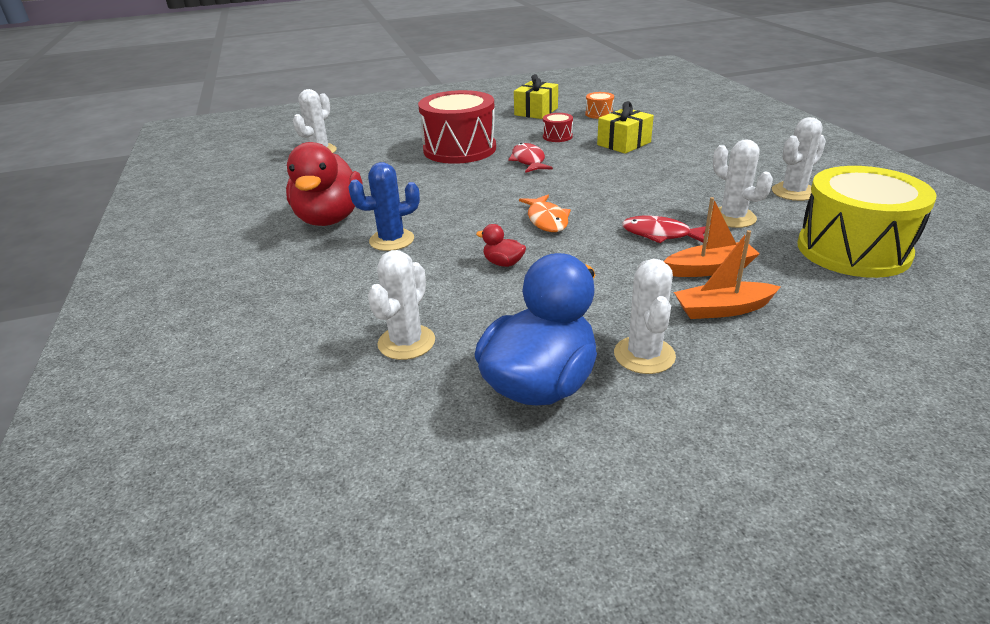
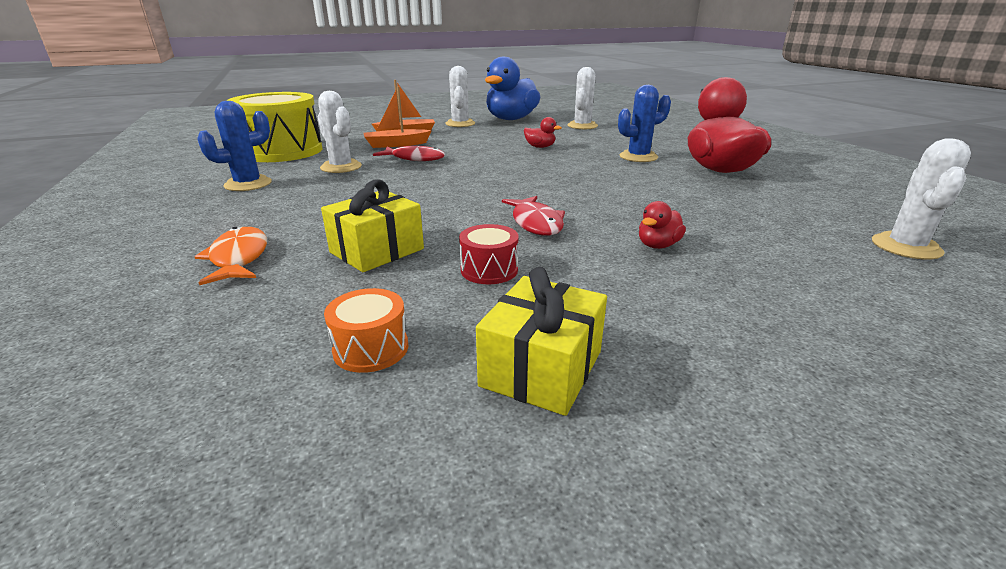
camera: 175 degrees right, 5 degrees down
(459, 149) = (657, 245): red drum -> red duck
(546, 220) = (509, 167): orange fish -> orange fish (239, 258)
(793, 192) = (248, 184): white cactus -> blue cactus

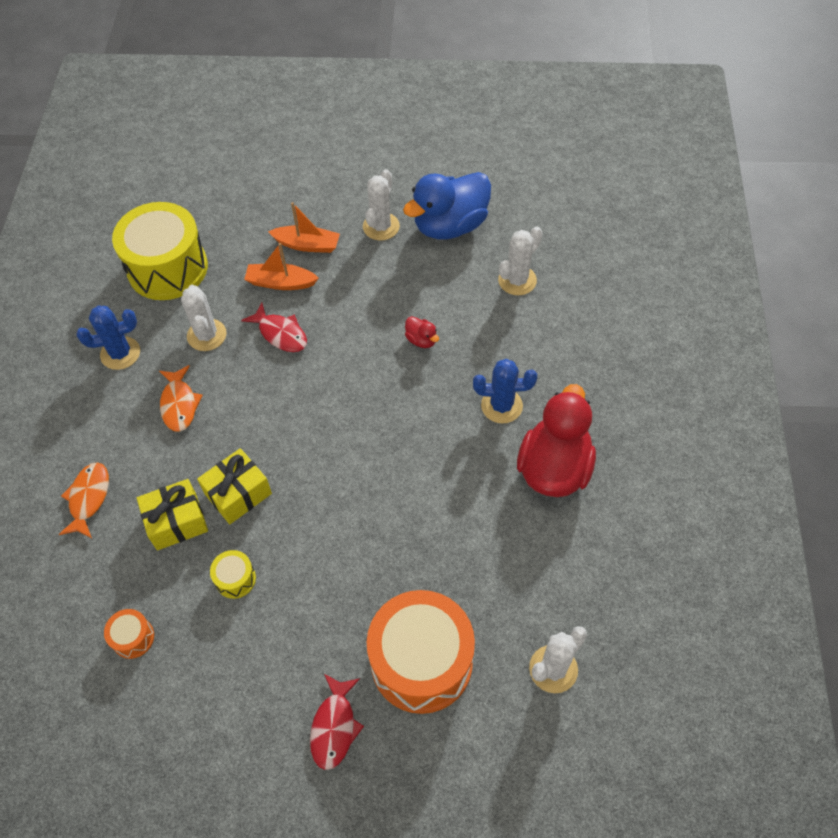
camera: 25 degrees right, 30 degrees up
(333, 195) = (179, 404): none -> orange fish
(489, 270) = (235, 579): red drum -> yellow drum
(536, 223) = (307, 520): red fish -> red fish (334, 727)
(541, 368) = (207, 692): yellow gift -> yellow gift (238, 493)
(657, 245) = (371, 591): red duck -> none
(780, 272) = (421, 661): none -> orange drum

